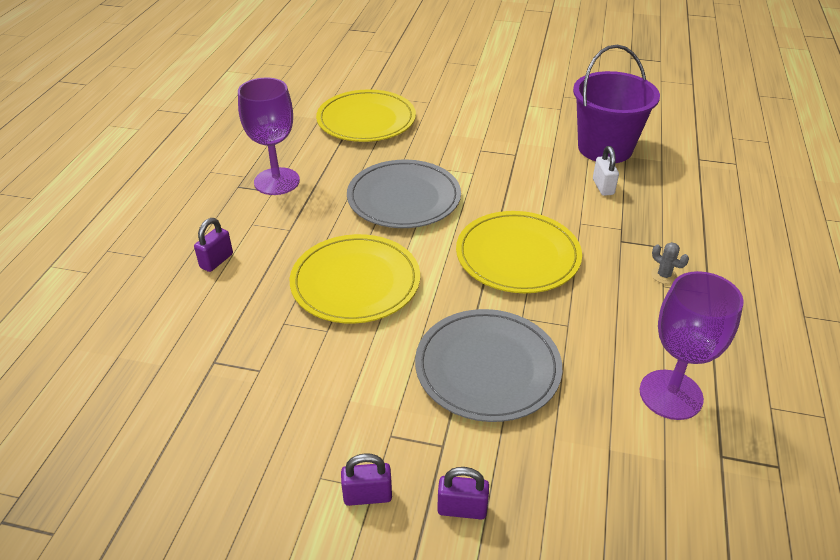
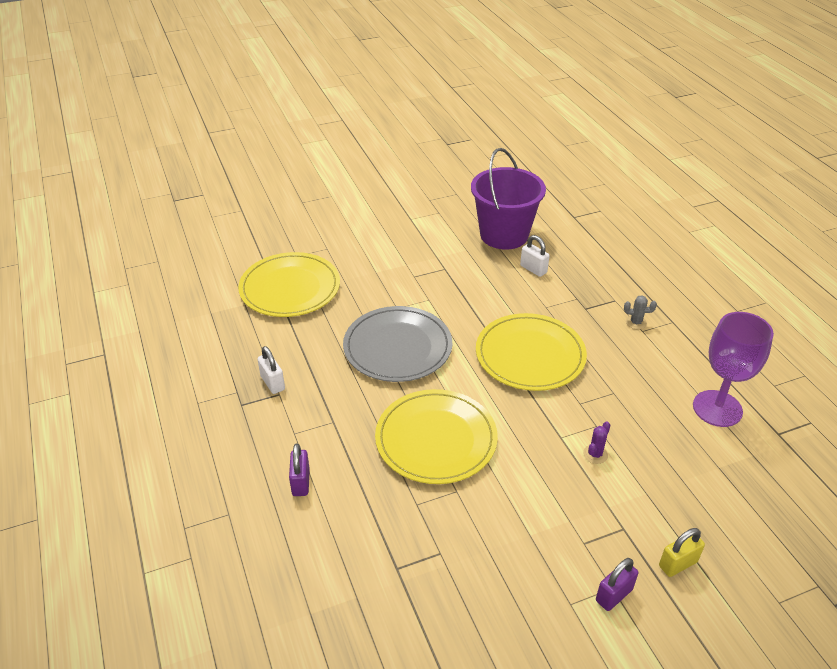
camera: 35 degrees left, 0 degrees up
(277, 181) = (273, 383): purple goblet -> white padlock
(462, 509) = (678, 564): purple padlock -> yellow padlock
(487, 368) = (595, 454): grey plate -> purple cactus

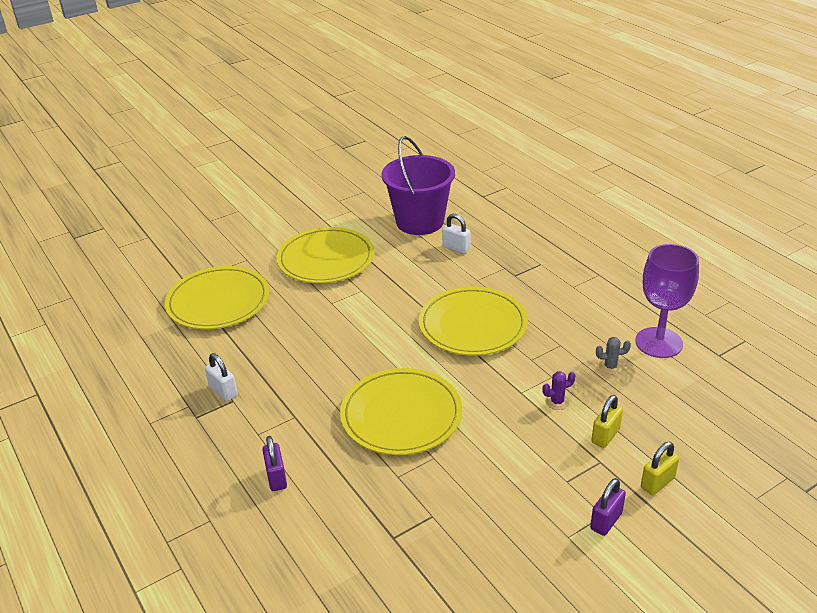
camera: 10 degrees left, 5 degrees down
(397, 347) = (341, 338): grey plate -> none
(402, 260) = (326, 259): none -> yellow plate
(595, 454) = (557, 402): purple cactus -> purple cactus turned 45 degrees clockwise
(636, 322) = (565, 280): grey cactus -> grey cactus (610, 367)
(636, 501) = (605, 436): none -> yellow padlock

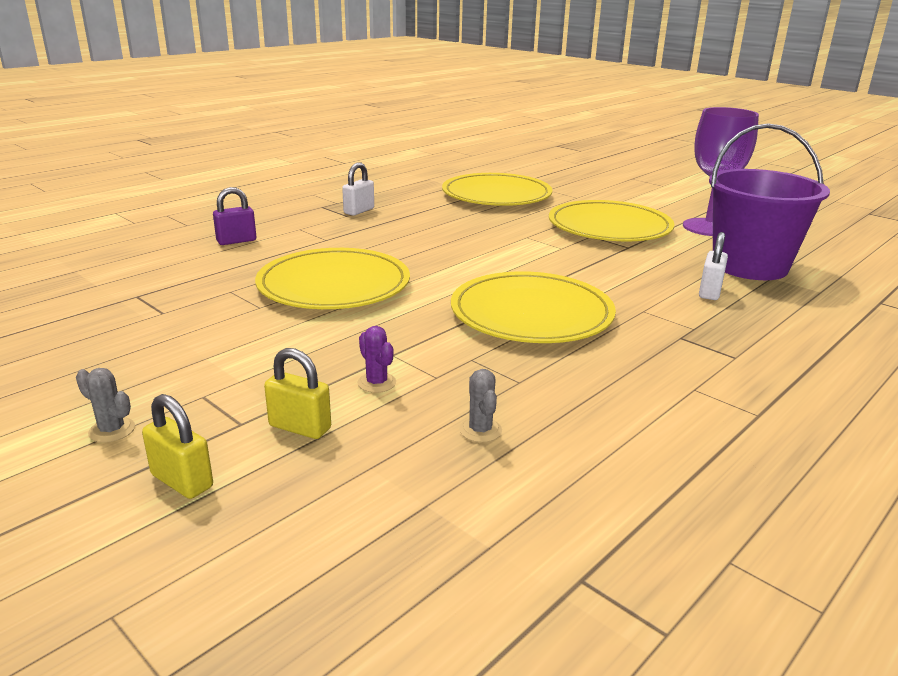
camera: 75 degrees right, 10 degrees down
(606, 521) = (112, 430): purple padlock -> grey cactus
(658, 343) = (580, 487): purple goblet -> purple goblet (708, 227)

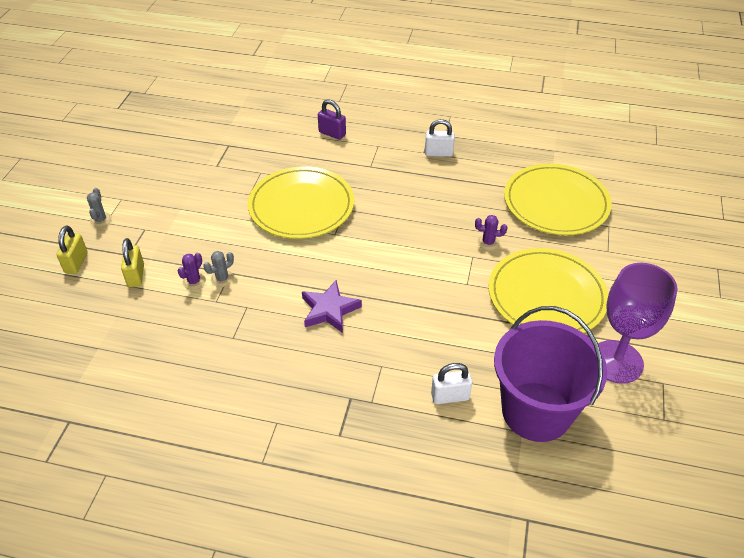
camera: 60 degrees right, 20 degrees up
(480, 430) = (170, 341): grey cactus -> grey cactus (222, 278)
(515, 227) = (488, 242): none -> purple cactus
(531, 313) = (329, 310): yellow plate -> purple star

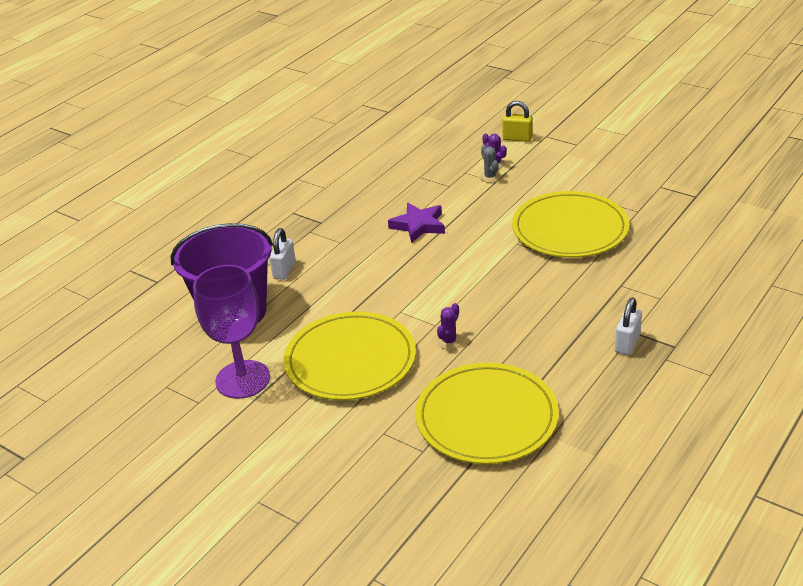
camera: 115 degrees right, 10 degrees down
(76, 263) = (548, 114): yellow padlock -> none
(101, 220) = (599, 124): grey cactus -> none
(332, 133) = (697, 268): purple padlock -> none

